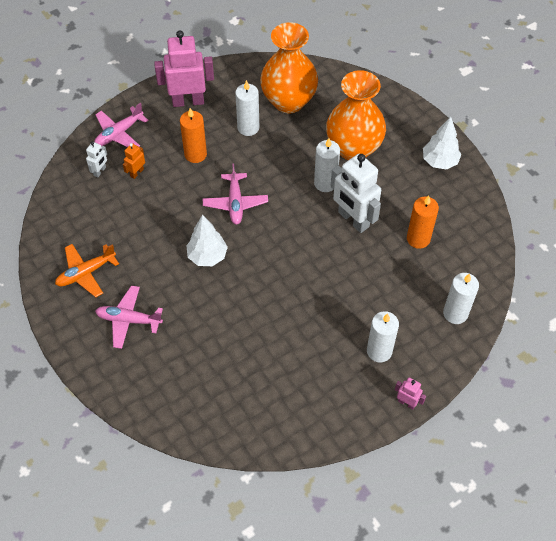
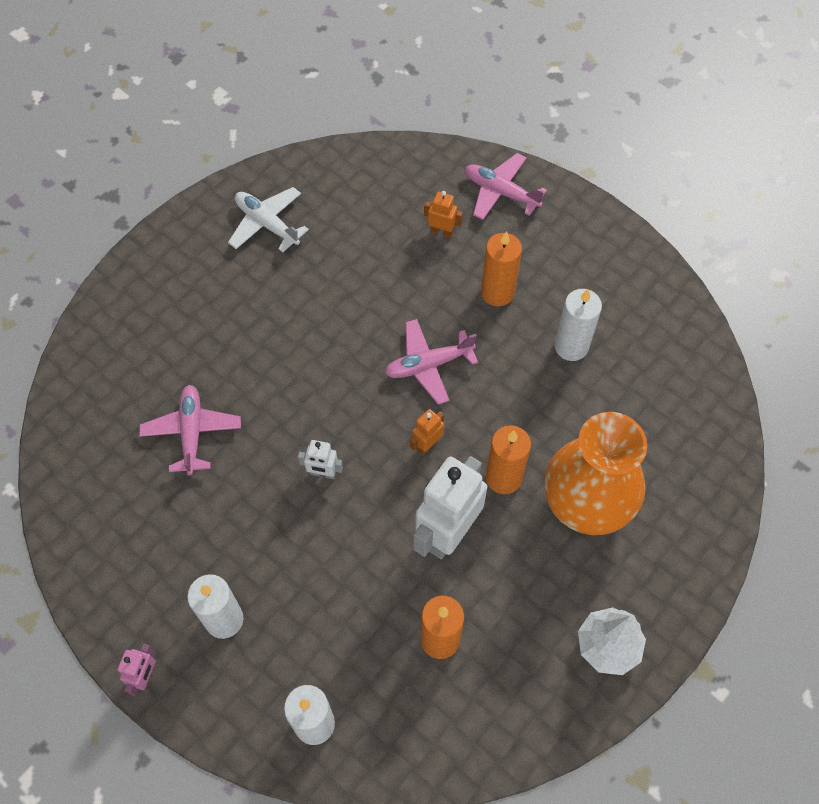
camera: 75 degrees right, 5 degrees up
(86, 273) = (267, 224): orange plane -> white plane
(100, 171) = (430, 190): white robot -> white robot (323, 473)
(129, 320) = (208, 291): pink plane -> pink plane (192, 432)
(188, 101) = (590, 257): pink robot -> none
(207, 256) = (329, 354): white tree -> none
(288, 101) = (644, 389): orange vase -> none
(291, 216) = (427, 445): none -> orange robot
(325, 183) = (503, 477): white candle -> orange candle

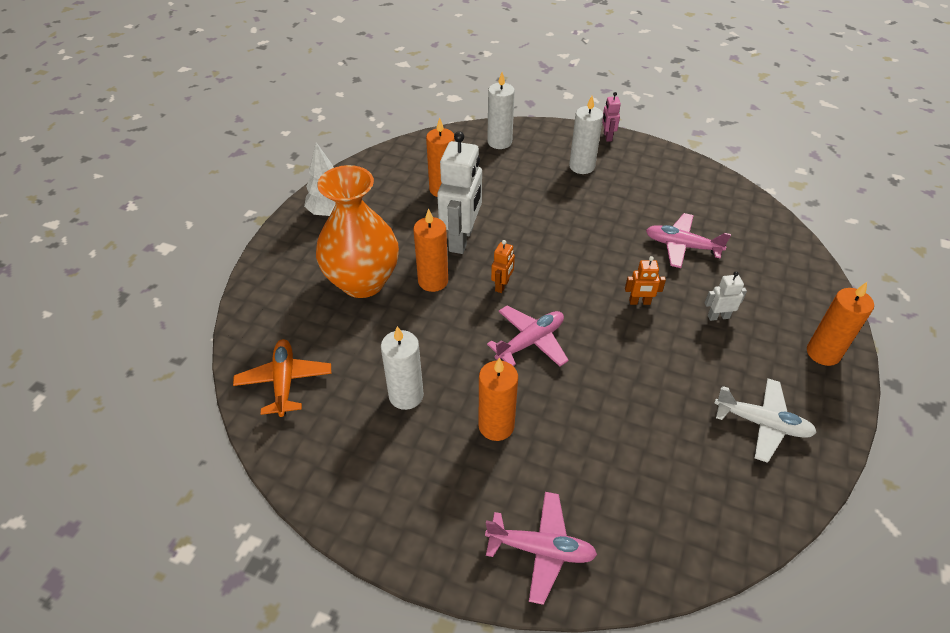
camera: 160 degrees right, 15 degrees down
(157, 264) = (823, 353): none -> orange candle
(192, 432) = (682, 246): pink plane -> pink plane turned 135 degrees clockwise
(323, 473) = (570, 248): white robot -> white robot (718, 316)
(441, 232) = (583, 474): orange robot -> orange robot (639, 302)
(688, 398) = (284, 382): none -> orange plane

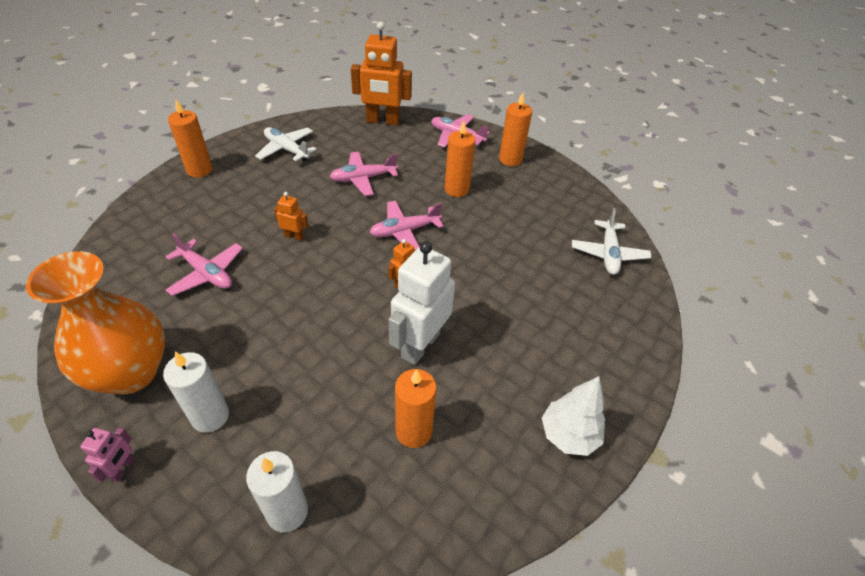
camera: 165 degrees left, 0 degrees up
(284, 382) = (608, 253): orange plane -> white plane
(363, 282) = (536, 324): orange vase -> orange vase (131, 372)
(406, 395) = (514, 221): white candle -> none
(433, 281) = (467, 305): orange candle -> orange candle (510, 159)
(625, 404) = (363, 178): none -> pink plane
(681, 545) = (383, 121): none -> orange robot
(718, 316) = (244, 210): white robot -> none

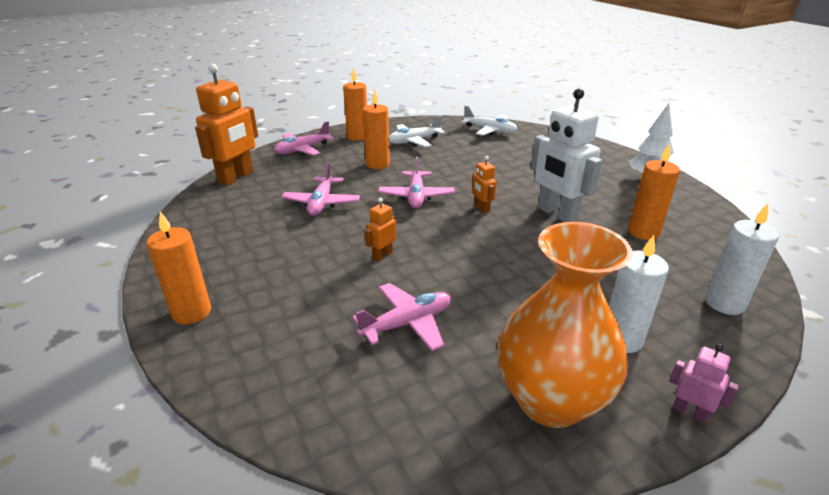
camera: 65 degrees left, 15 degrees down
(287, 149) = (221, 240): white plane -> white plane (414, 141)

